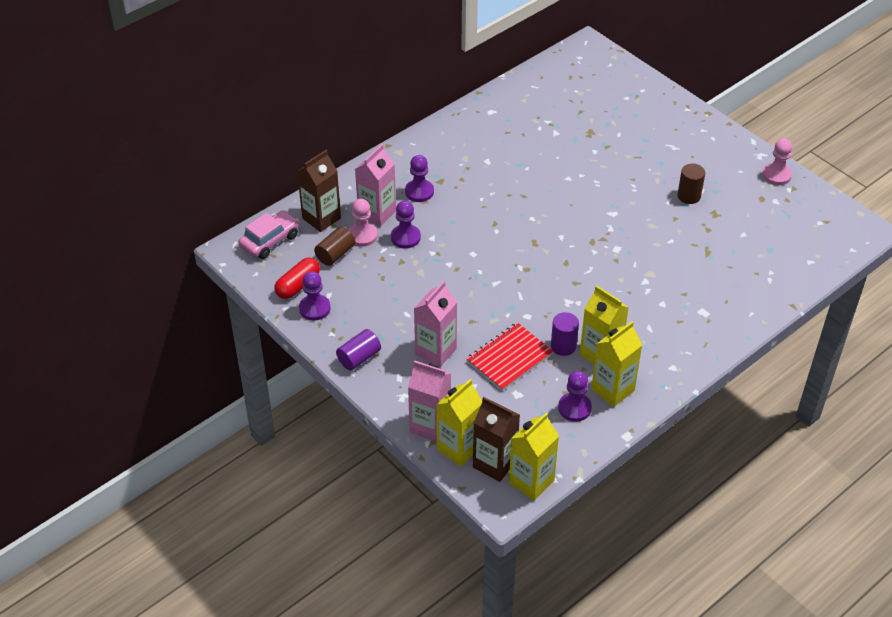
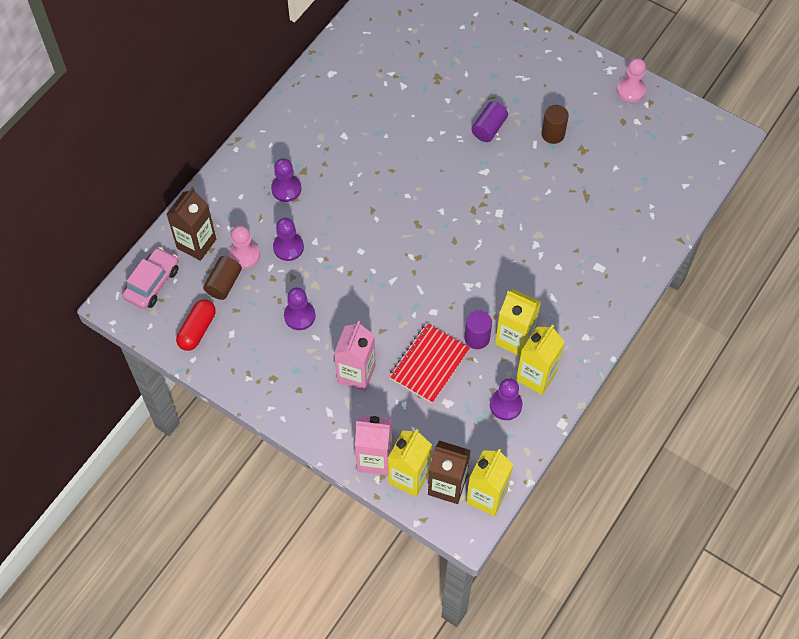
camera: 15 degrees left, 15 degrees up
(314, 308) = (222, 353): purple pawn -> purple pawn (299, 316)
(359, 357) = (283, 399): purple cylinder -> purple cylinder (489, 128)
(377, 213) = (251, 225): pink carton -> none

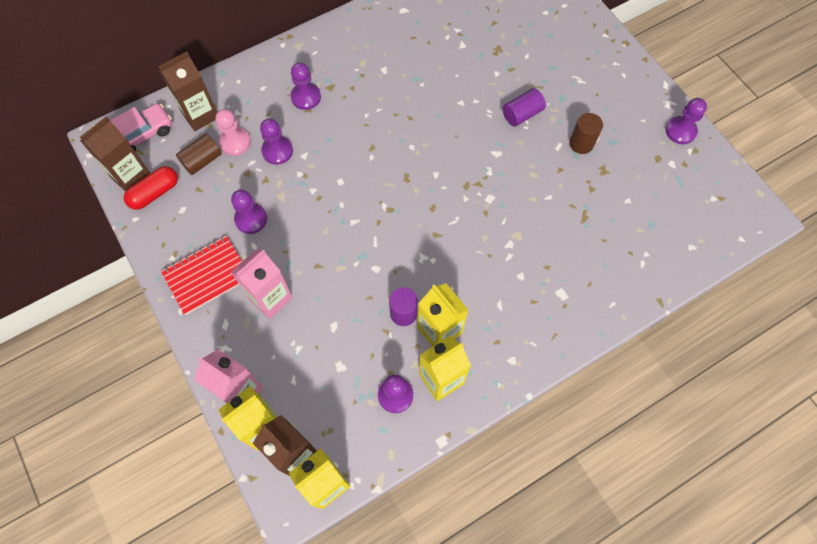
camera: 25 degrees right, 5 degrees up
(166, 324) = (131, 176): none -> brown carton
(429, 364) = (344, 319): red notebook -> red notebook (207, 275)
(631, 90) = (680, 131): pink pawn -> purple pawn

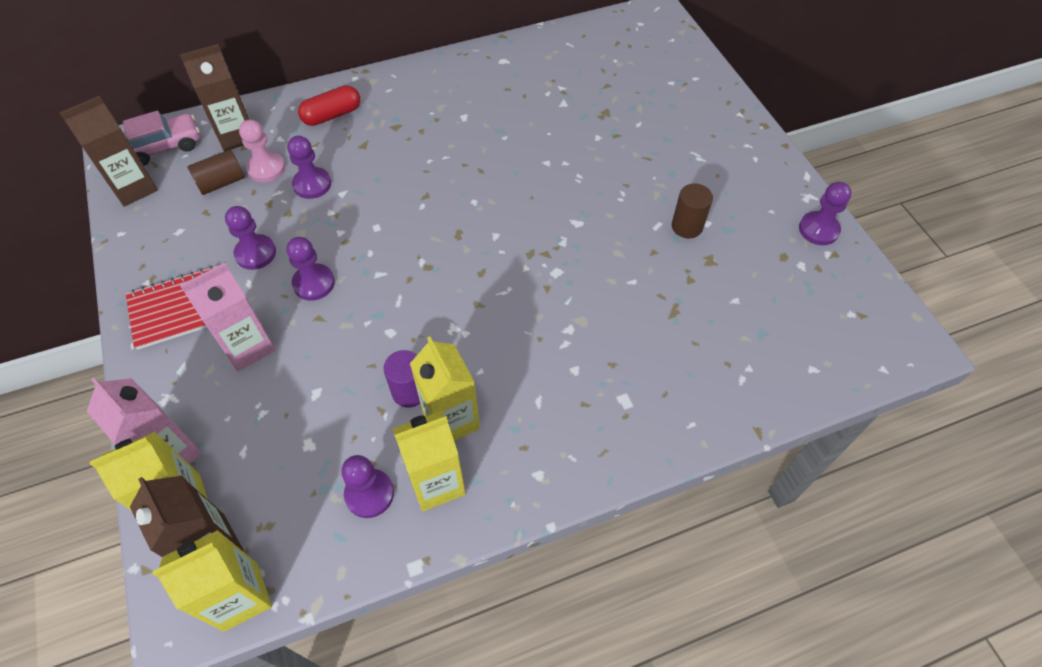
camera: 10 degrees right, 10 degrees down
(155, 193) = (154, 209): red capsule -> red capsule (332, 115)
(306, 97) = (364, 133): purple pawn -> purple pawn (314, 283)
(522, 114) = (618, 184): purple cylinder -> none

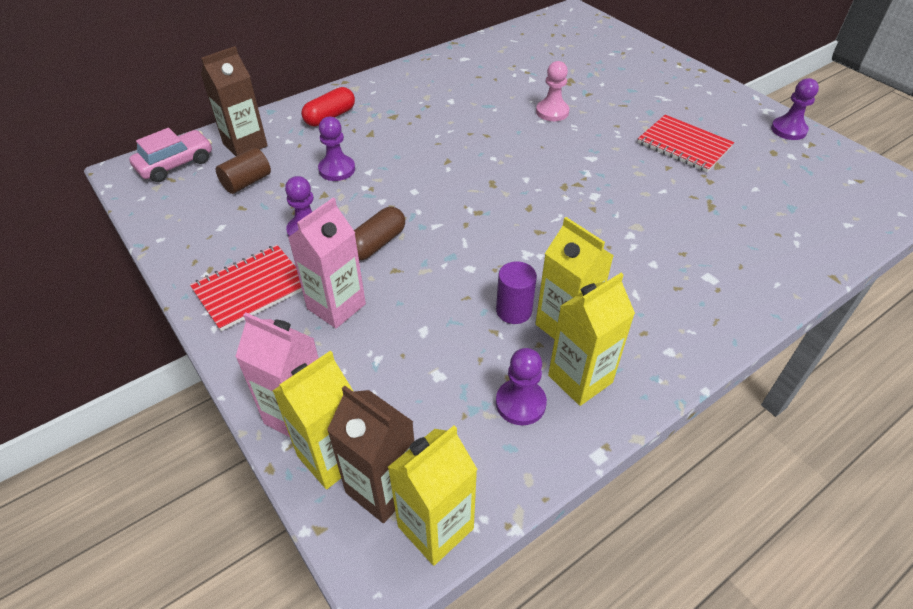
camera: 15 degrees left, 10 degrees down
(134, 188) = (158, 201): brown carton -> none
(266, 168) = (286, 165): pink pawn -> pink pawn (552, 112)
(314, 283) = (376, 244): purple pawn -> brown capsule
(687, 226) = (684, 145): brown cylinder -> red notebook

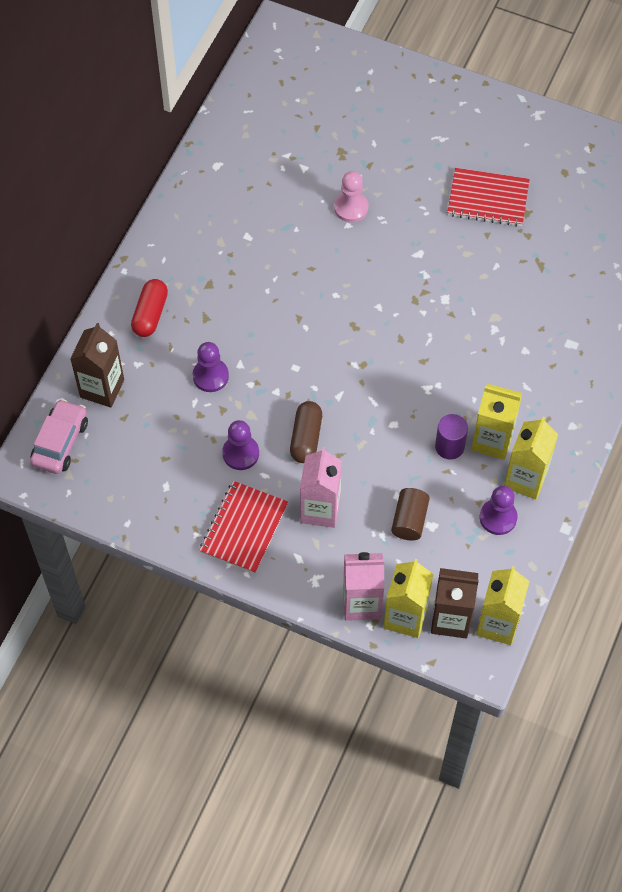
camera: 30 degrees left, 15 degrees up
(247, 182) = (144, 430): brown cylinder -> brown cylinder (409, 520)
(788, 130) = (566, 135): purple pawn -> none

